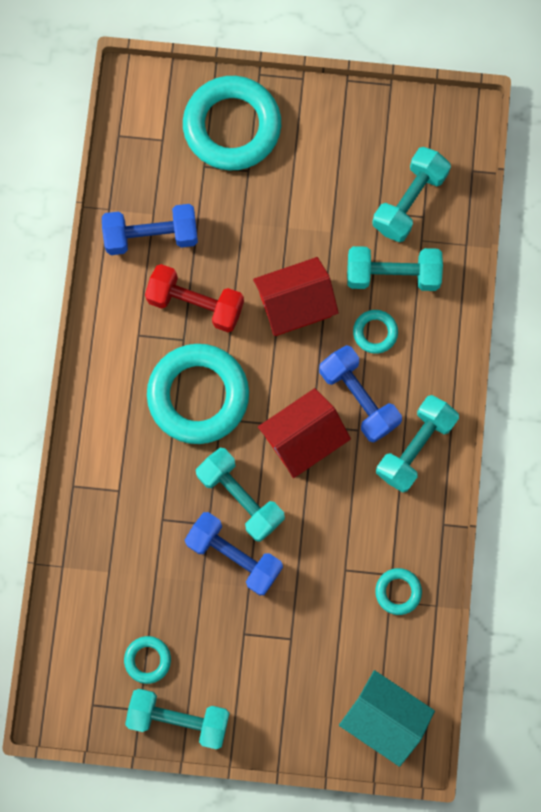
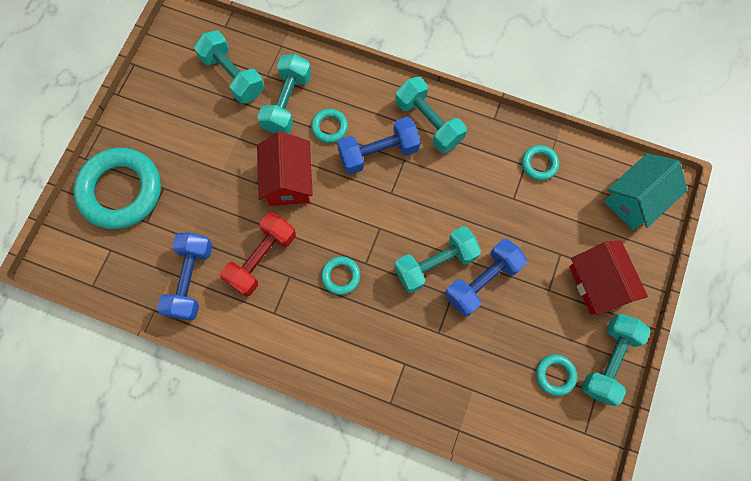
camera: 75 degrees left, 5 degrees down
(198, 395) = (341, 276): turquoise ring -> turquoise ring, size x0.45
(303, 438) = (400, 203): red house -> red house (598, 283)

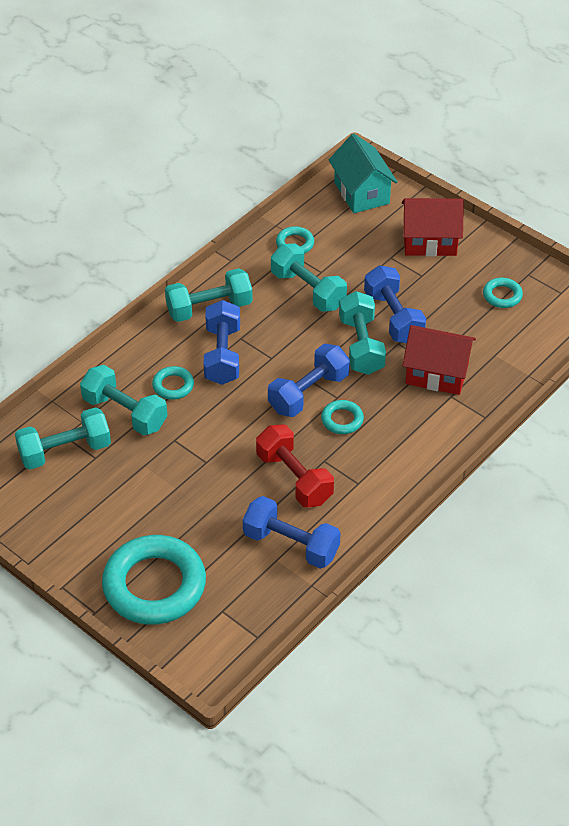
camera: 70 degrees left, 25 degrees down
(288, 181) = (217, 435): red house -> red house (437, 374)
(361, 237) = (308, 393): none -> blue dumbbell
(609, 361) = (503, 257): turquoise dumbbell -> turquoise dumbbell (308, 290)

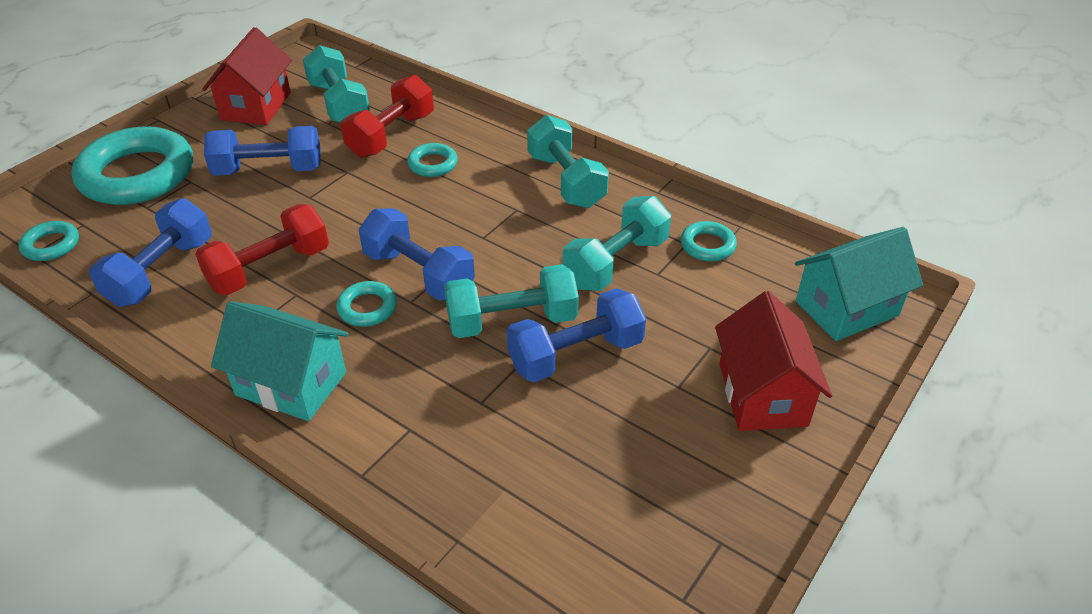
camera: 85 degrees right, 5 degrees down
(125, 413) = (391, 135): turquoise dumbbell -> red dumbbell
(222, 355) = (485, 197): blue dumbbell -> blue dumbbell (269, 170)
(411, 455) = (291, 384): none -> turquoise house
(437, 374) = (457, 410): red house -> red house (256, 106)
(502, 295) = (653, 499): turquoise ring -> turquoise ring (51, 245)

